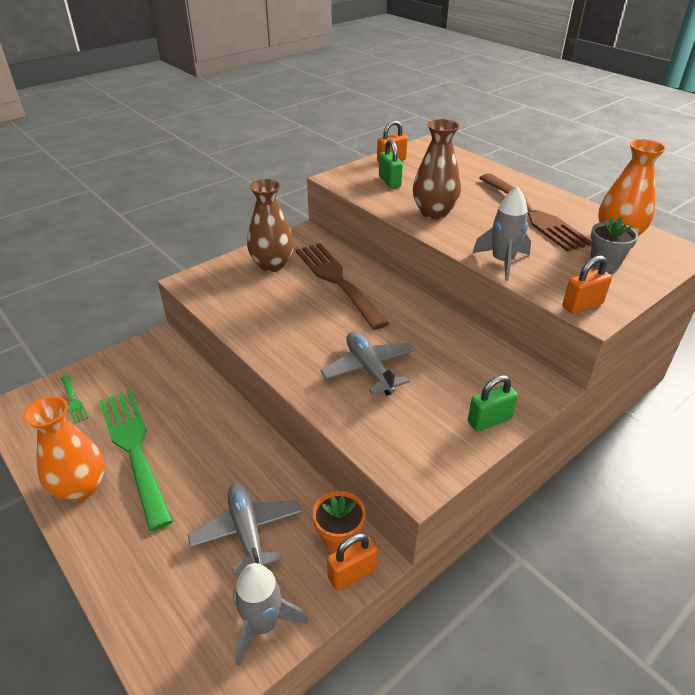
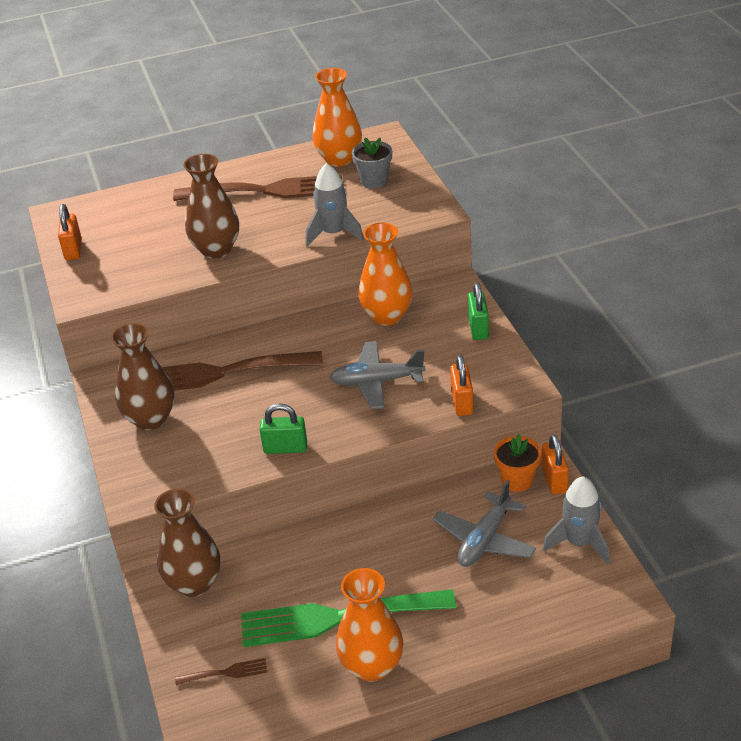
camera: 65 degrees left, 0 degrees up
(73, 401) = (226, 673): green fork -> brown fork
(161, 357) = (194, 583): none -> brown vase
(247, 531) = (484, 540): grey plane -> grey plane turned 60 degrees counterclockwise
(389, 182) = (124, 263): green padlock -> green padlock (285, 448)
(465, 351) = (387, 316): none -> orange vase
(582, 305) = (422, 213): orange padlock -> orange padlock (462, 402)

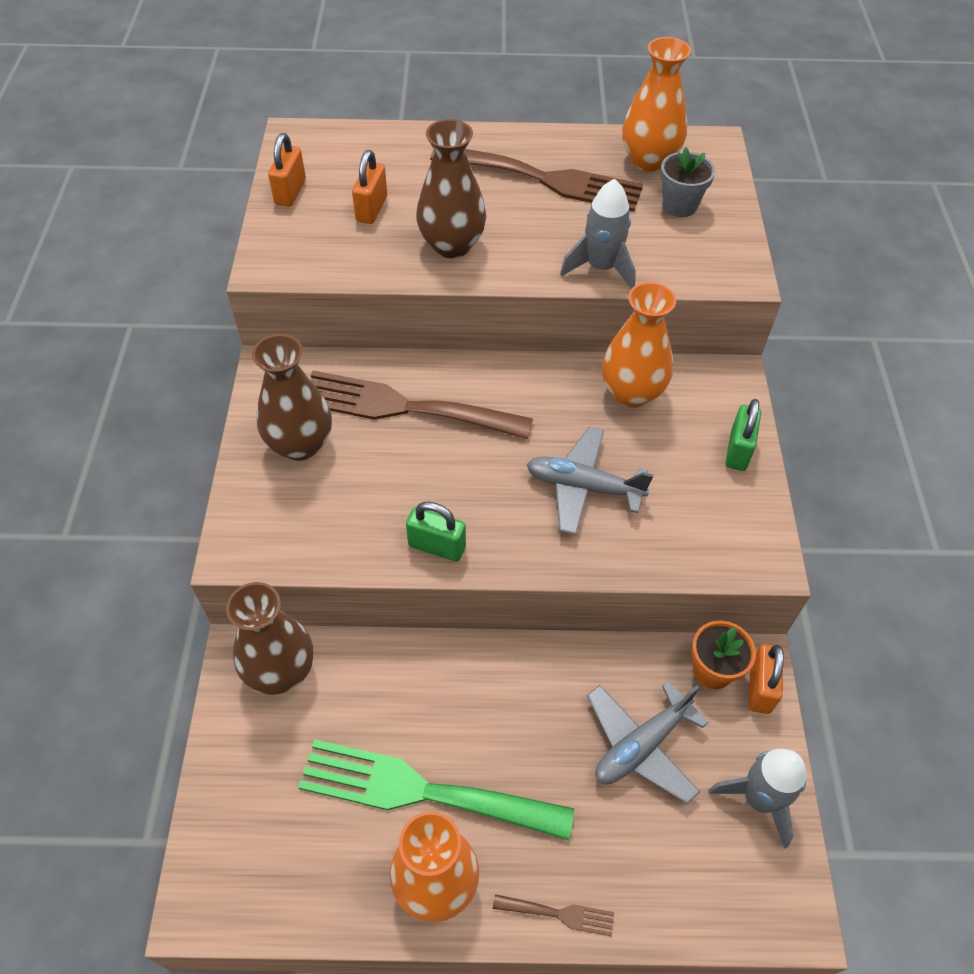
camera: 15 degrees right, 15 degrees up
(226, 673) = (264, 819): brown fork -> brown fork (559, 914)
(462, 402) = (677, 558): orange padlock -> orange padlock (371, 209)

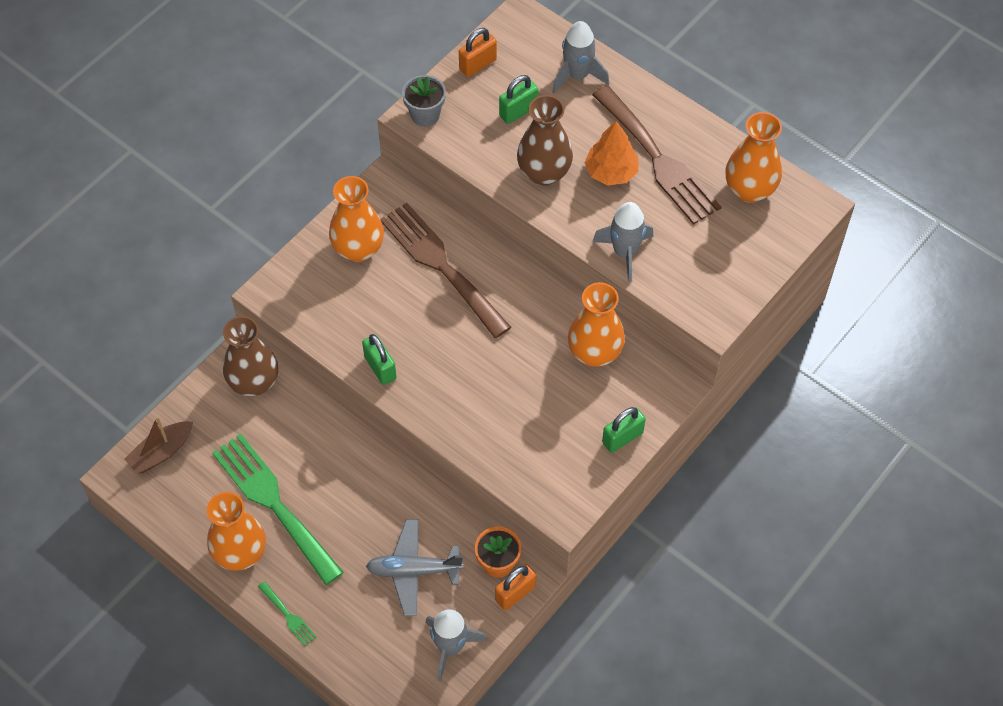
camera: 40 degrees right, 5 degrees up
(232, 835) = (161, 452): none -> brown boat
(300, 444) = (358, 249): brown vase -> orange vase
(371, 209) = (518, 111): orange padlock -> green padlock
(398, 153) = (577, 75): none -> grey rocket
(514, 211) = (611, 172): none -> orange tree
(559, 914) = (288, 616): brown fork -> green fork
(583, 487) = (500, 392): grey plane -> none
(679, 205) = (731, 240): grey flower pot -> grey flower pot (425, 115)

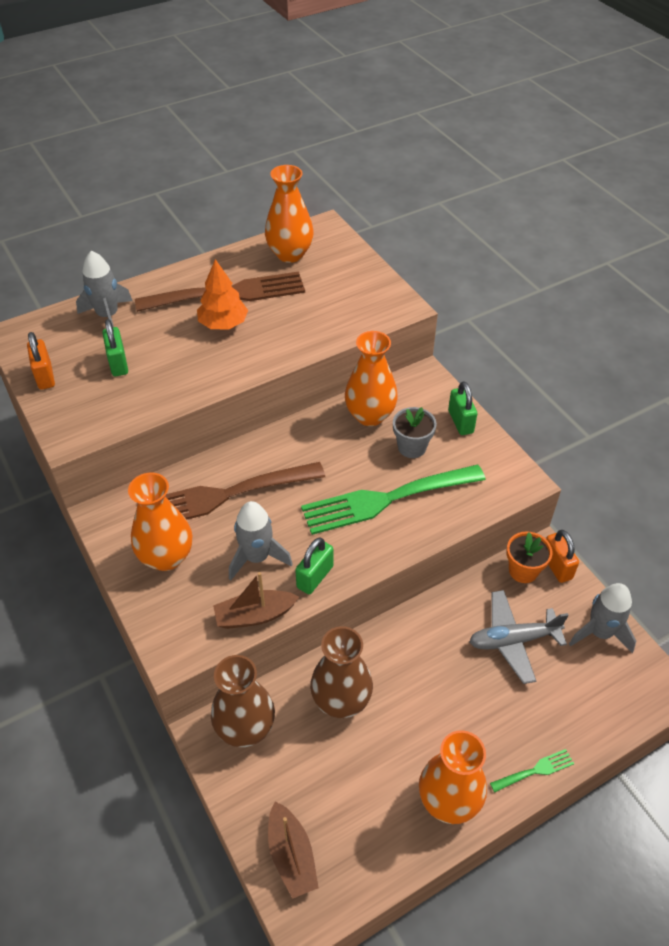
camera: 70 degrees left, 10 degrees down
(273, 503) = (399, 748): green fork -> green fork (385, 499)
(324, 336) = (255, 615): none -> brown boat
(380, 368) = (315, 577): green padlock -> green padlock turned 45 degrees counterclockwise
(413, 570) = (513, 640): grey plane -> grey plane turned 60 degrees clockwise
(425, 115) = (74, 429): grey flower pot -> grey flower pot (412, 447)
(544, 173) = (197, 365): brown vase -> brown vase (341, 700)
(625, 252) = (311, 338): grey rocket -> grey rocket (257, 557)

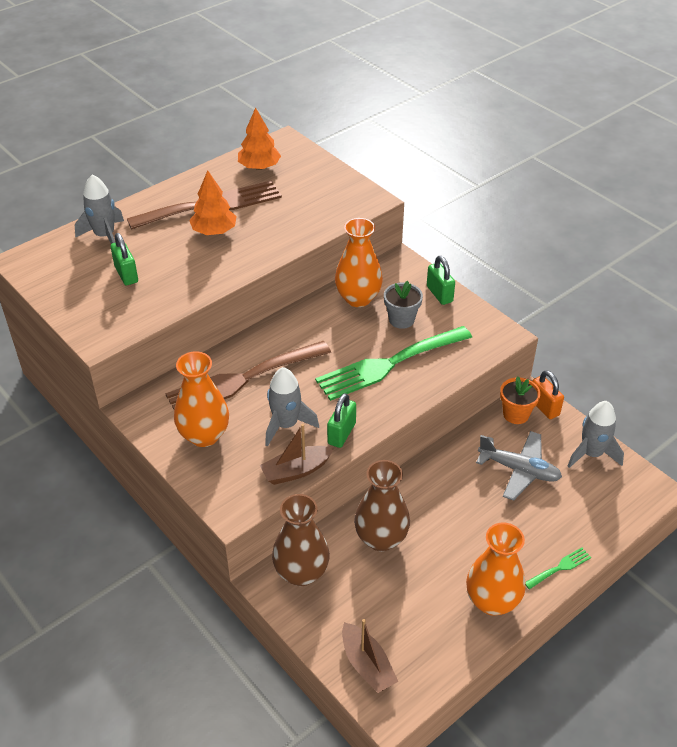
camera: 10 degrees left, 5 degrees down
(45, 376) = (60, 293): orange padlock -> none
(290, 254) = (259, 167): orange vase -> orange tree
(513, 640) = (519, 470): grey plane -> grey plane turned 135 degrees counterclockwise

